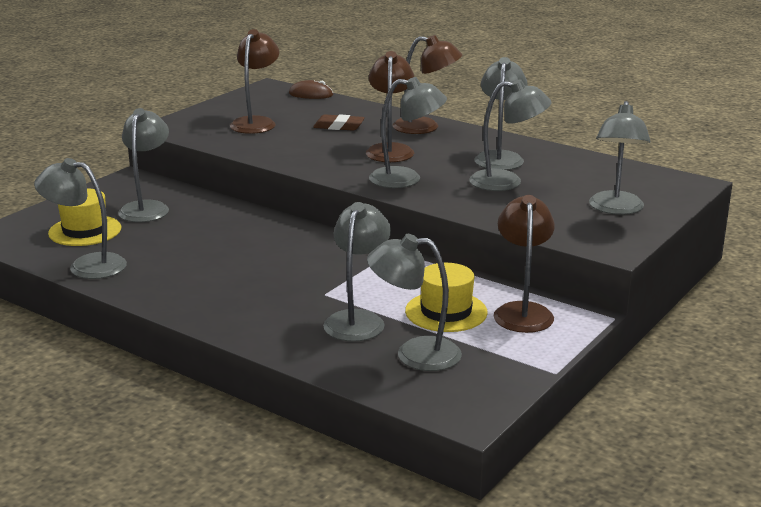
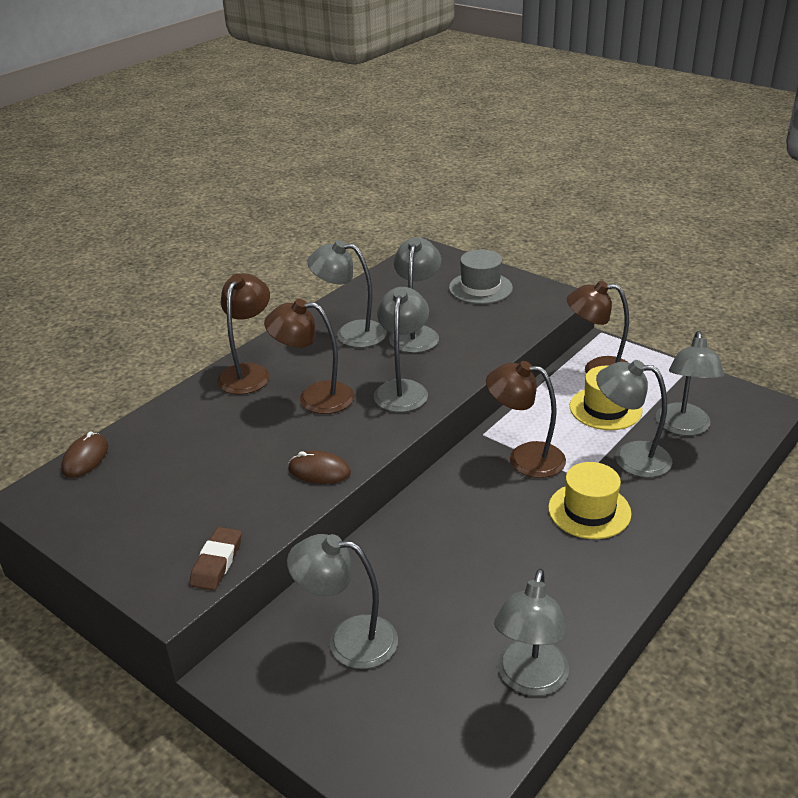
camera: 85 degrees left, 10 degrees up
(85, 231) = (421, 699): yellow hat -> yellow hat (589, 510)
(256, 122) = (185, 504): brown lamp -> brown lamp (525, 458)
(289, 156) = (319, 471): none -> brown mouse
(339, 126) = (225, 434): brown eraser -> brown eraser (217, 562)
(616, 209) = (480, 288): grey lamp -> grey hat

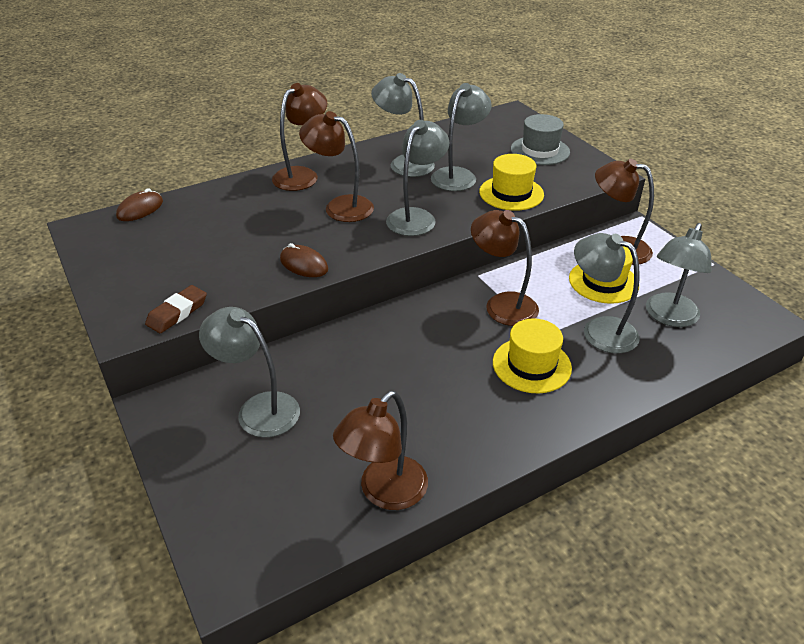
camera: 20 degrees right, 5 degrees up
(481, 340) = (511, 193): none -> yellow hat
(529, 680) = (384, 492): grey lamp -> brown lamp

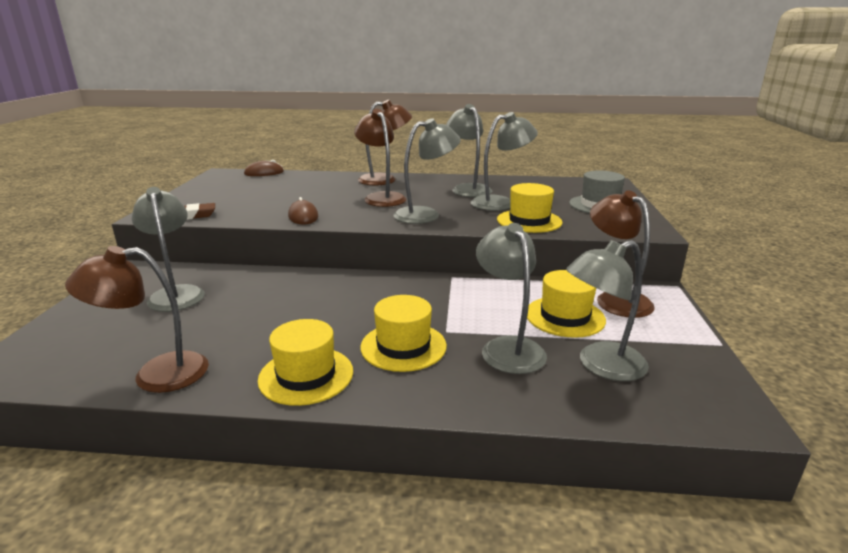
camera: 35 degrees right, 15 degrees down
(499, 427) = (306, 375): none -> yellow hat
(502, 304) = (442, 300): brown lamp -> none

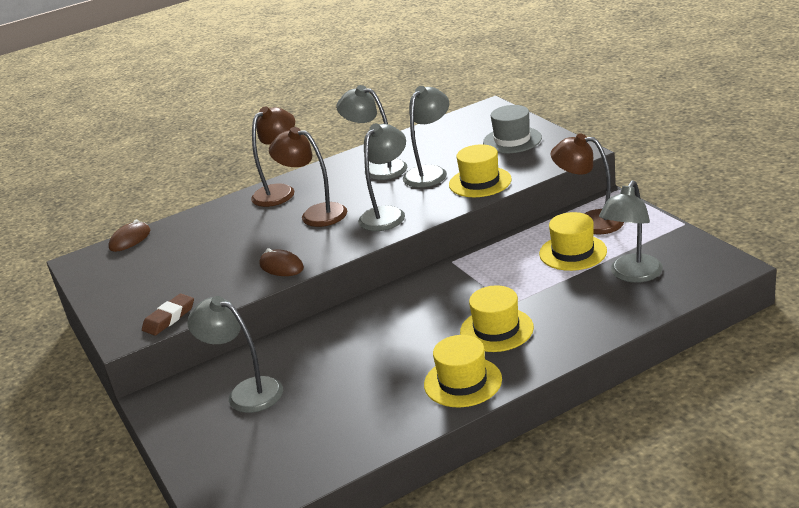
camera: 30 degrees left, 5 degrees up
(156, 374) = (357, 441): brown lamp -> none
(508, 347) = (564, 293): grey lamp -> none

